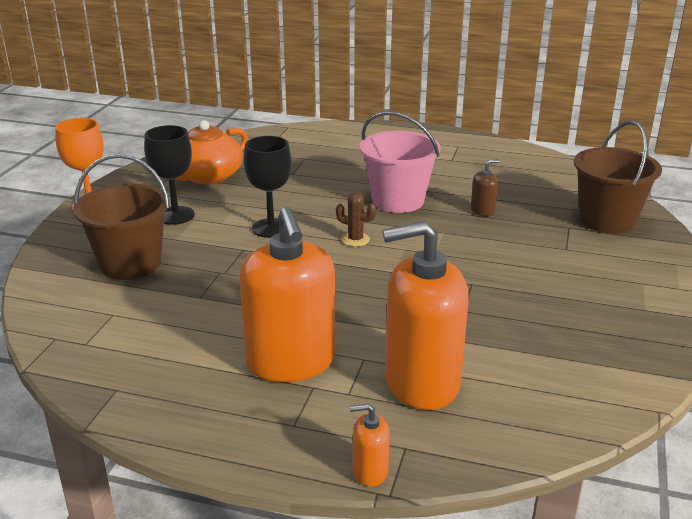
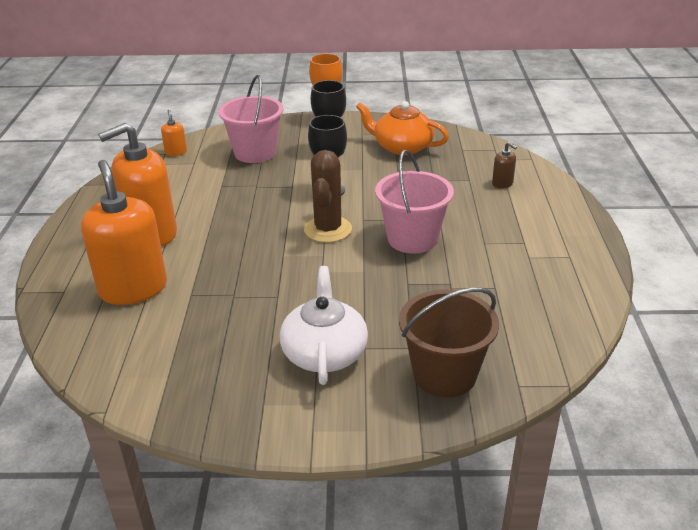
camera: 75 degrees right, 5 degrees up
(130, 264) = (255, 153): brown bucket -> pink bucket
(355, 240) = (328, 229): brown cactus -> brown cactus, size x1.94
(370, 471) = (41, 281): orange soap dispenser -> orange soap dispenser (176, 152)
(482, 211) = (419, 288): brown soap dispenser -> brown soap dispenser (502, 183)
(571, 269) = (324, 352): none -> white teapot

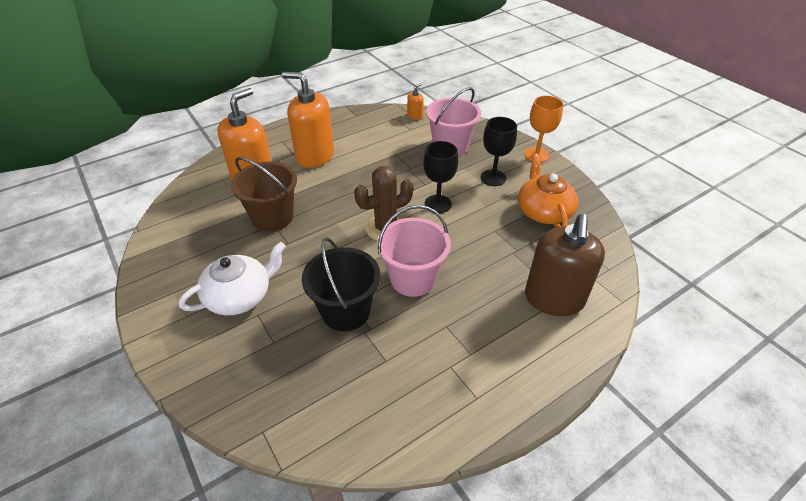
camera: 55 degrees right, 10 degrees up
(415, 290) = (345, 311): none -> black bucket
(444, 375) = (250, 375): brown bucket -> brown bucket (272, 217)
(502, 183) = (554, 299): brown soap dispenser -> brown soap dispenser, size x2.39

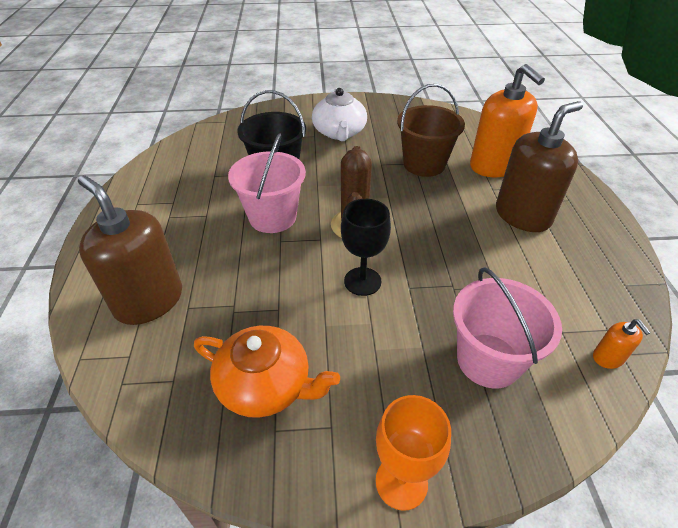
camera: 120 degrees right, 0 degrees up
(315, 156) = (522, 215): orange soap dispenser -> brown soap dispenser
(493, 178) = (377, 369): black goblet -> none

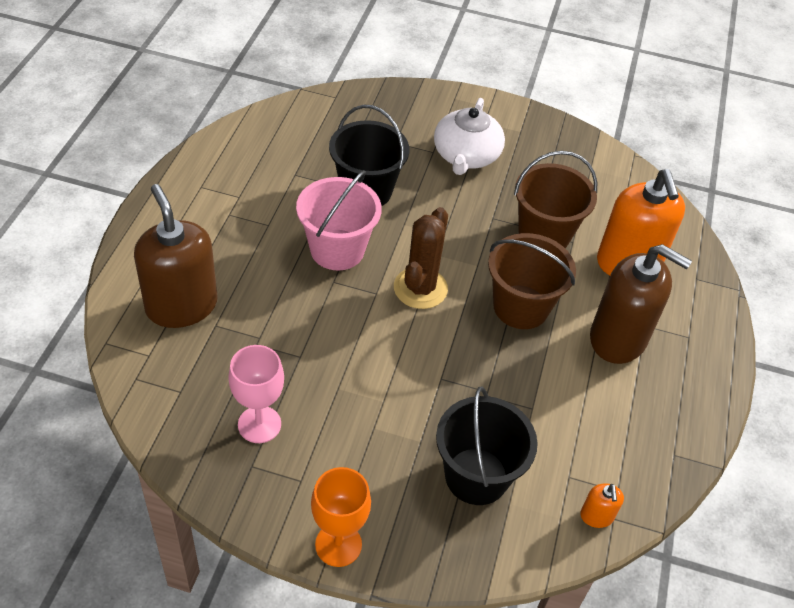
camera: 15 degrees right, 5 degrees up
(266, 385) = (259, 424): orange teapot -> pink goblet
(362, 281) = (396, 355): black goblet -> none
(438, 215) = (520, 307): none -> brown bucket
(488, 360) = (476, 476): pink bucket -> black bucket
(522, 215) = (618, 338): brown soap dispenser -> brown soap dispenser turned 45 degrees clockwise

